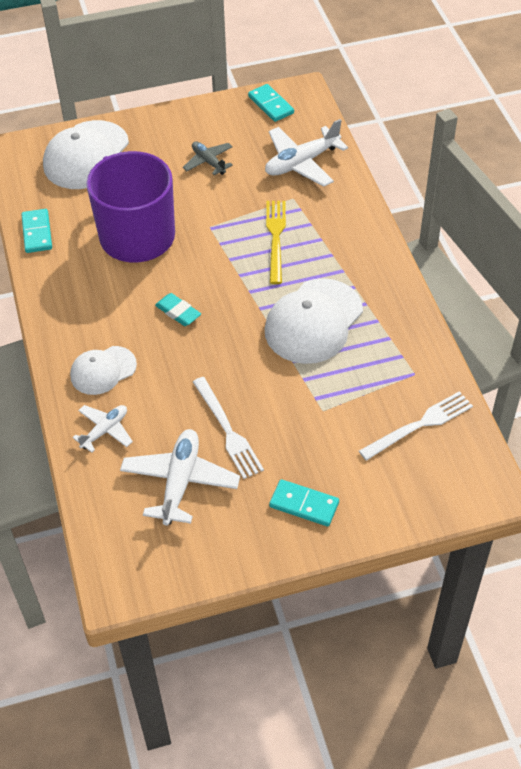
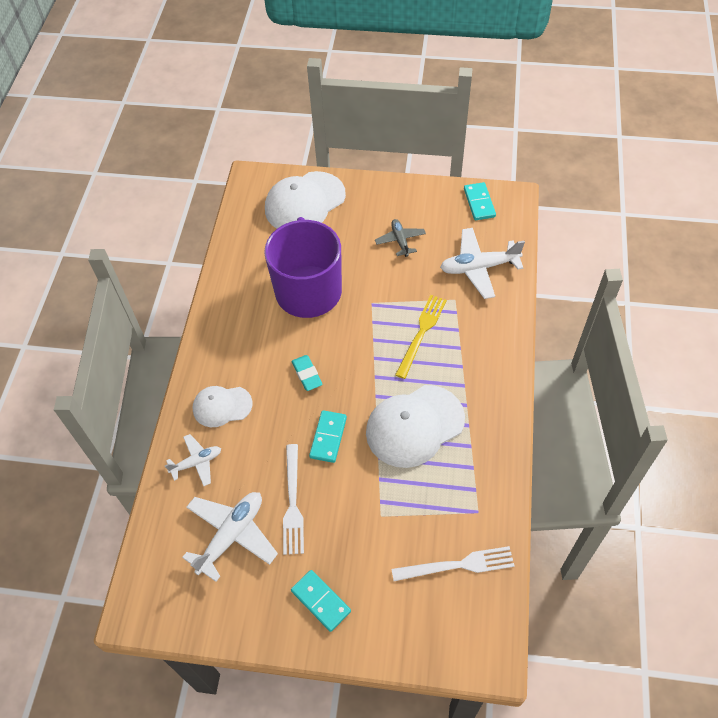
camera: 25 degrees right, 5 degrees up
(37, 233) = (232, 260): turquoise domino -> turquoise domino (328, 437)

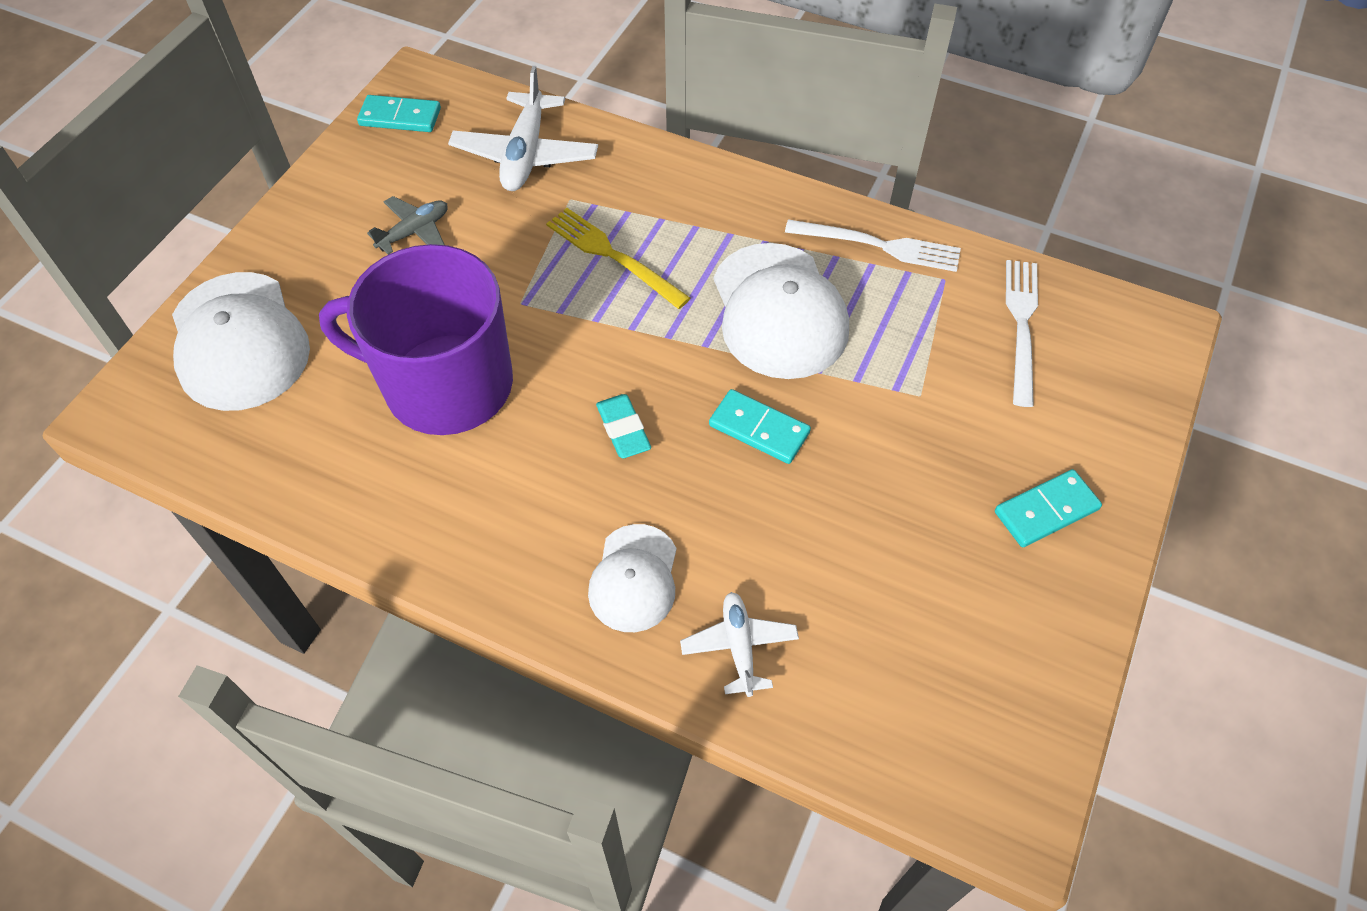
camera: 75 degrees left, 0 degrees up
(231, 535) = (902, 617): white plane -> none
(292, 503) = (865, 509): white fork -> white fork (879, 246)
(307, 374) = (623, 429): turquoise eraser -> turquoise eraser turned 75 degrees clockwise
(400, 241) = (414, 232): grey plane -> grey plane turned 135 degrees clockwise

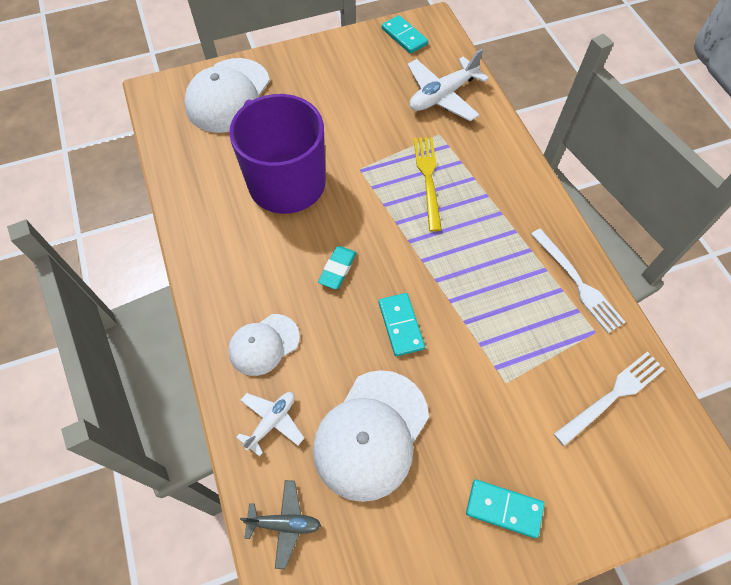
camera: 45 degrees right, 5 degrees up
(414, 232) = (350, 98): grey plane -> grey plane (284, 524)
(779, 311) = (480, 273): white cap -> white cap (371, 434)

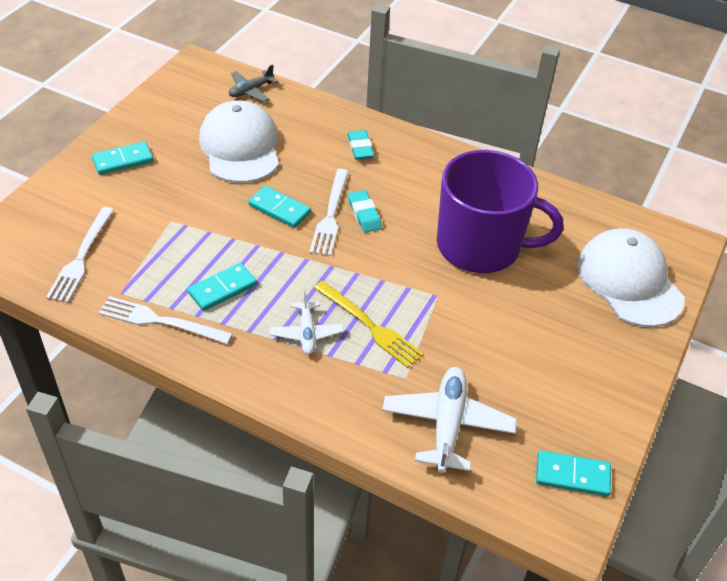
camera: 135 degrees right, 15 degrees down
(264, 344) = (360, 148): white cap -> turquoise eraser
(272, 422) = (308, 120): white plane -> white plane (307, 333)
(365, 288) = (330, 215): none -> white fork
(510, 278) = (222, 289): none -> turquoise domino

